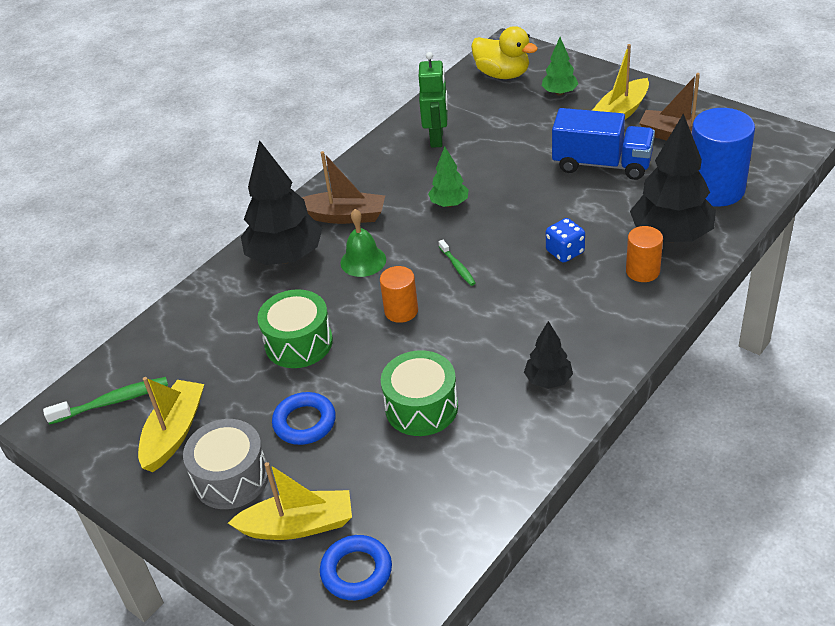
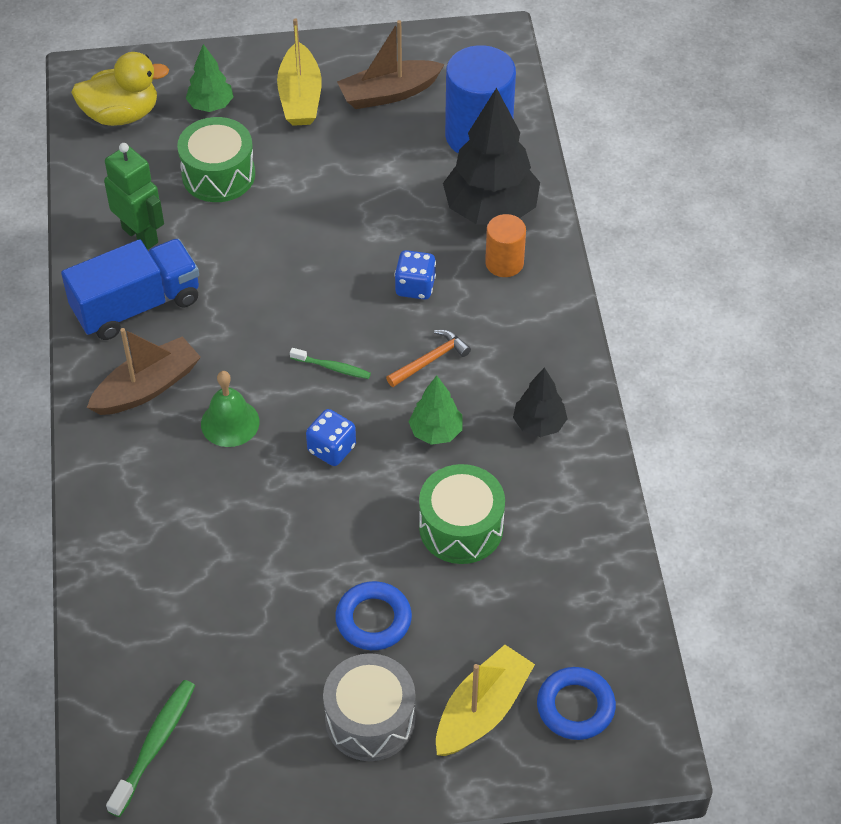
camera: 50 degrees left, 10 degrees up
(174, 432) = (260, 724): yellow boat -> none
(285, 257) = (141, 472): black tree -> none
(298, 343) = (271, 550): green drum -> green drum (218, 175)
(401, 311) = (331, 449): orange cylinder -> blue dice
(449, 203) = (243, 304): green tree -> green tree (436, 432)
(523, 299) = (431, 360): none -> orange hammer
(602, 164) = (346, 168): blue truck -> blue truck (137, 306)

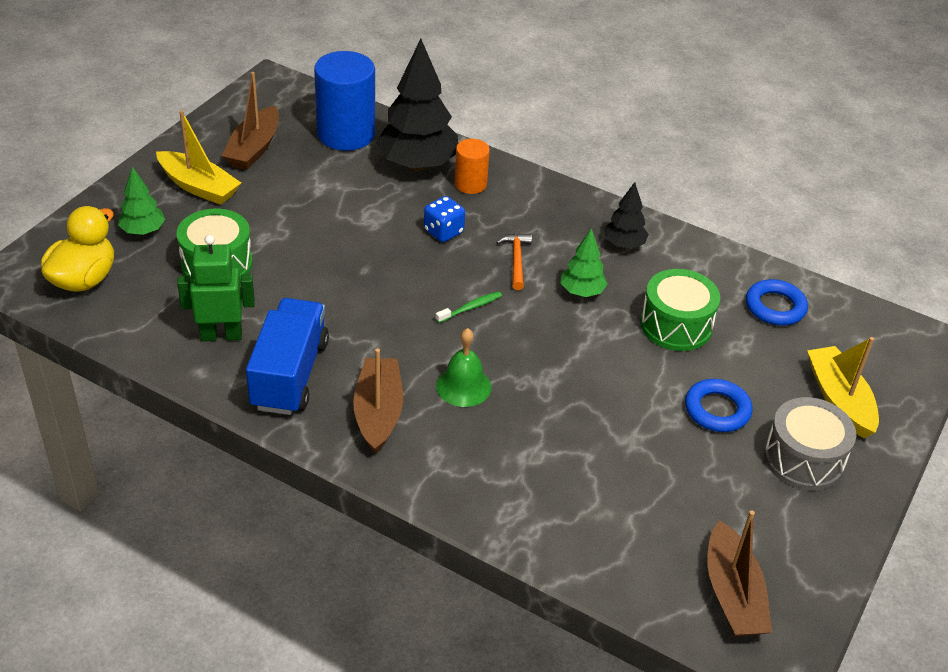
camera: 55 degrees left, 10 degrees down
(155, 745) = (732, 594): green toothbrush -> brown boat
(331, 449) = (544, 348): blue dice -> none
(575, 707) = (870, 355): blue ring -> blue ring (775, 307)

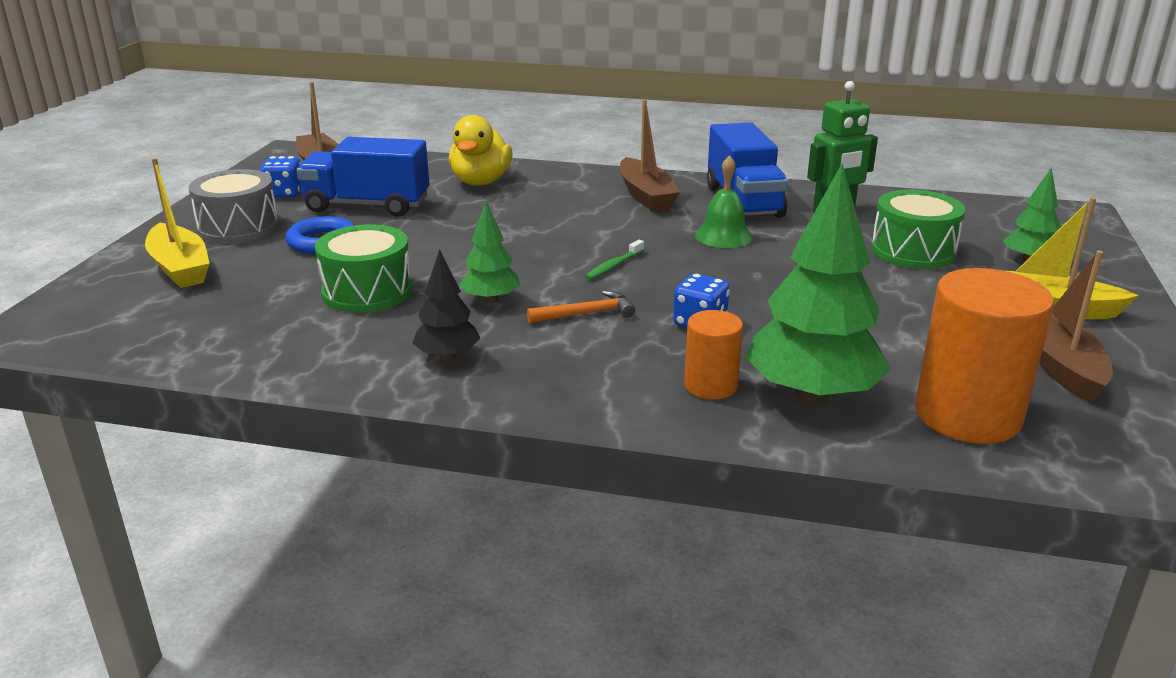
camera: 165 degrees right, 15 degrees down
(84, 279) = (1012, 221): yellow duck -> yellow duck (481, 182)
(346, 134) = (967, 415): blue cylinder -> orange cylinder
(417, 165) = (812, 395): black tree -> green tree
(463, 386) = (582, 218): green bell -> green bell (723, 236)
(516, 260) = (587, 314): orange hammer -> orange hammer turned 90 degrees counterclockwise
(674, 471) = (367, 205): none -> blue truck
(768, 525) = (284, 194): none -> blue dice
(775, 307) = (231, 329): blue ring -> none

